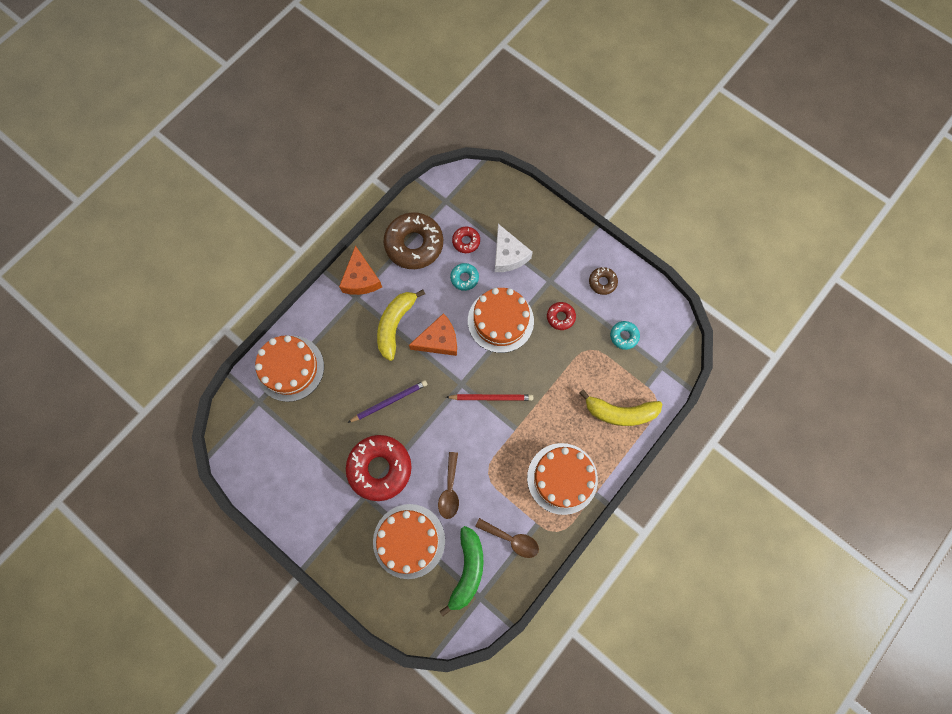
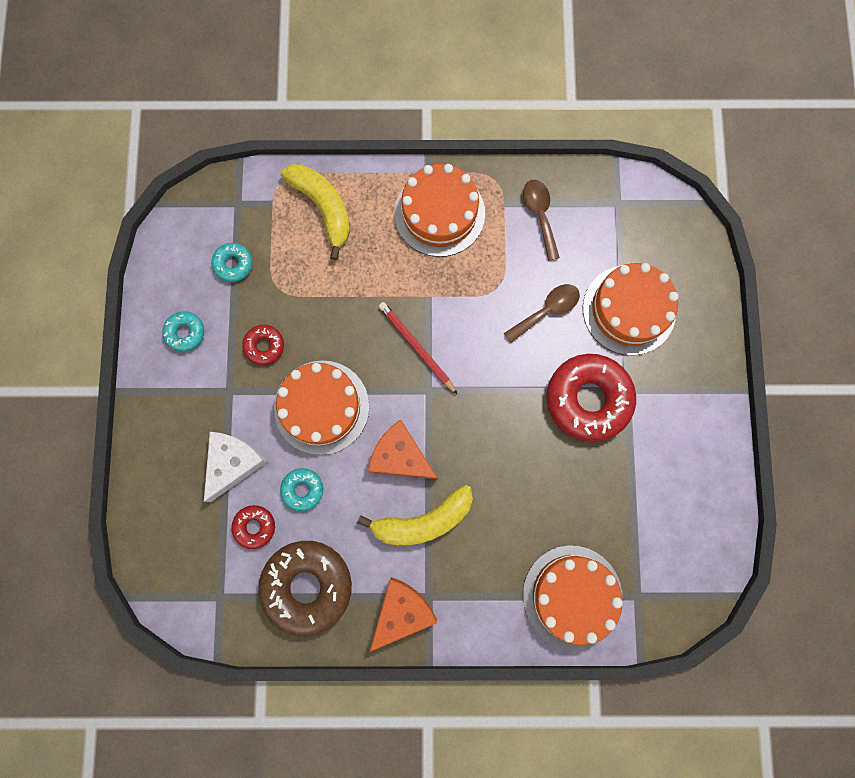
camera: 130 degrees left, 5 degrees up
(389, 401) = (512, 451): purple pencil -> none
(467, 570) = (604, 233): green banana -> none
(602, 282) = (185, 333): brown donut -> turquoise donut

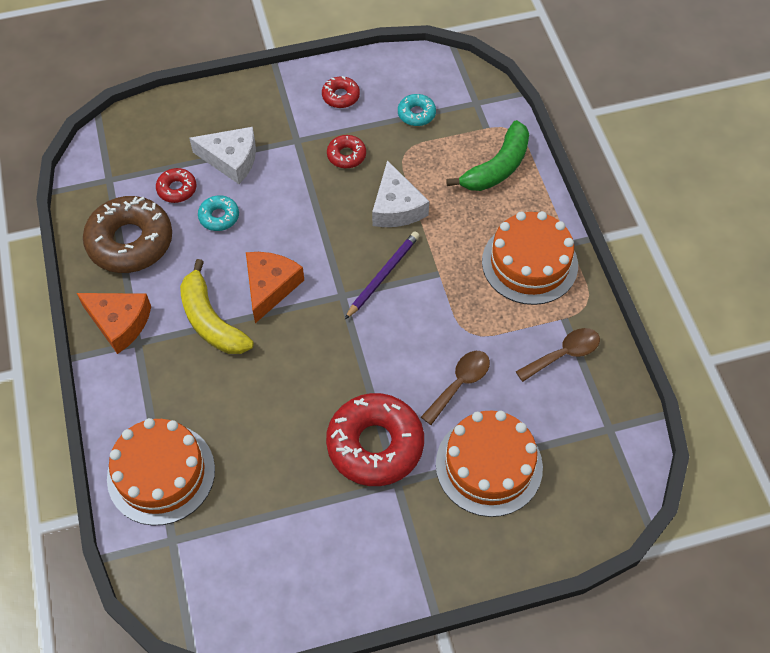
camera: 75 degrees right, 20 degrees down
(185, 333) = (341, 96): turquoise donut -> red donut
(321, 407) = (301, 212): orange cake -> none
(323, 208) = (497, 167): yellow banana -> green banana
(342, 314) = (396, 207): none -> white cheese
(416, 347) = (383, 275): red pencil -> purple pencil
(546, 311) = (460, 384): brown spoon -> brown spoon turned 90 degrees counterclockwise

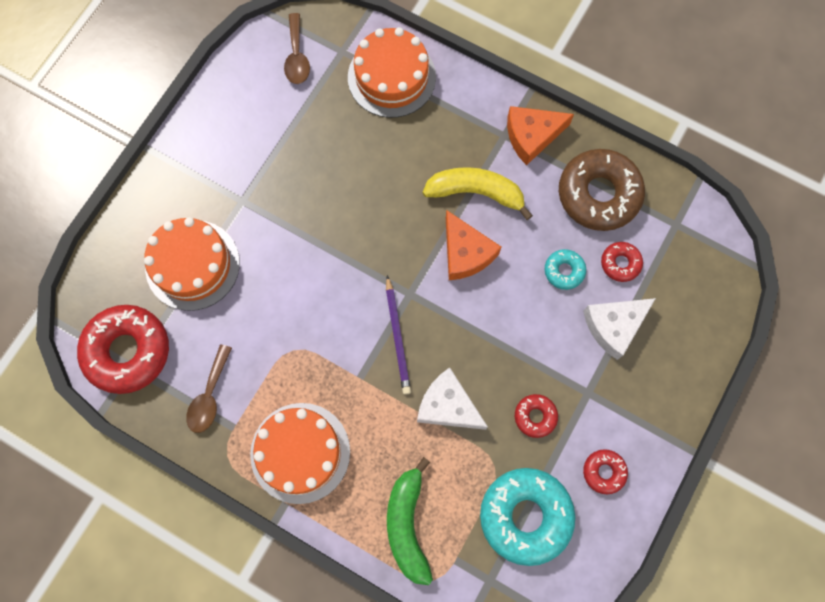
camera: 135 degrees right, 15 degrees up
(375, 444) = (279, 211): red donut -> red donut (127, 351)
(416, 114) = (525, 516): turquoise donut -> turquoise donut, size x2.10
(460, 384) = (263, 304): brown spoon -> brown spoon (297, 57)

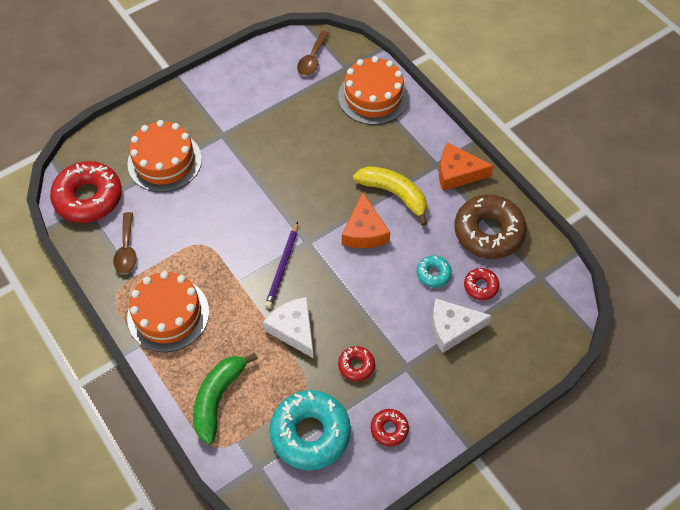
camera: 25 degrees right, 15 degrees down
(209, 396) = (127, 249): brown spoon -> brown spoon turned 45 degrees counterclockwise

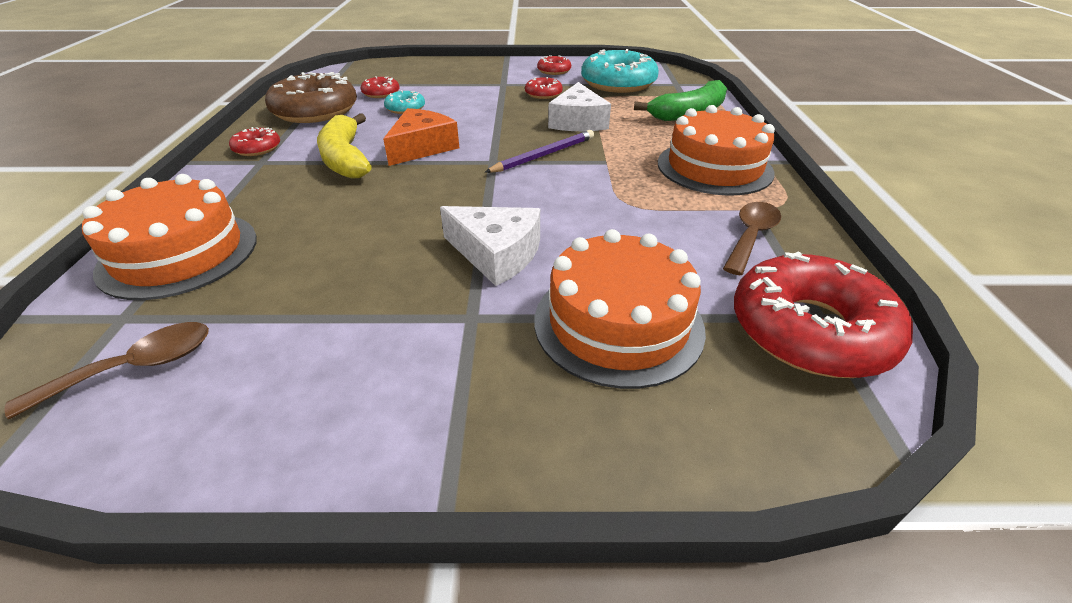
camera: 145 degrees left, 20 degrees down
(452, 328) = (440, 86): white cheese -> white cheese (497, 254)
(457, 173) = (257, 148): orange cheese -> red donut

